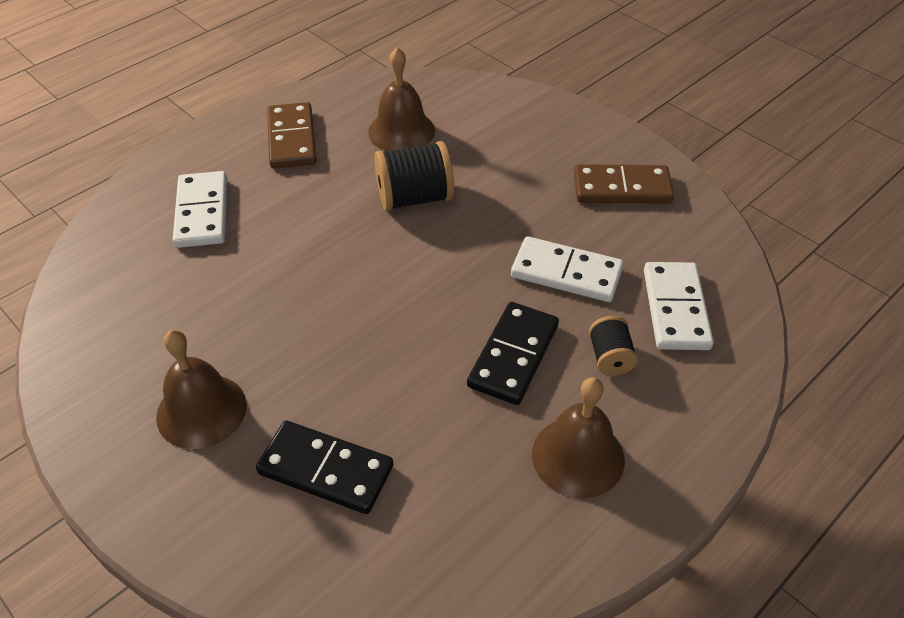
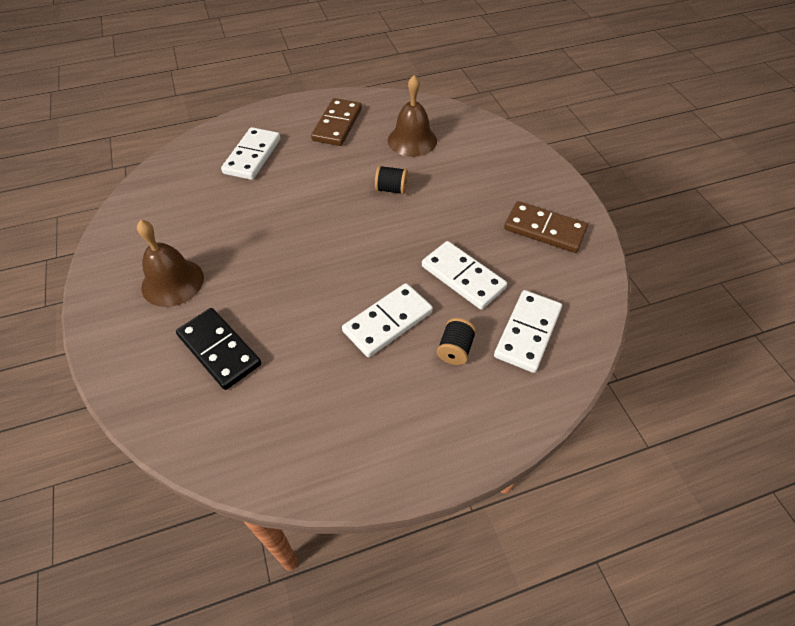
camera: 25 degrees right, 5 degrees up
(414, 198) = (391, 189): black spool -> black spool, size x0.57
(513, 356) = (388, 322): black domino -> white domino
(578, 456) = (386, 410): brown bell -> none

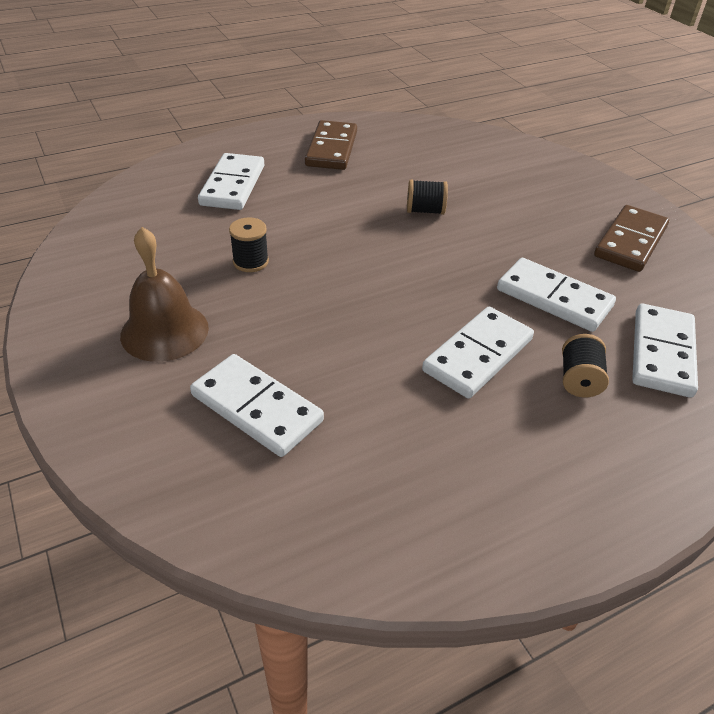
camera: 10 degrees left, 10 degrees down
(219, 350) = (257, 408): black domino -> white domino
(247, 227) = (250, 262): none -> black spool
(412, 140) = (431, 160): brown bell -> none
(544, 230) = (630, 242): brown domino -> brown domino turned 75 degrees counterclockwise

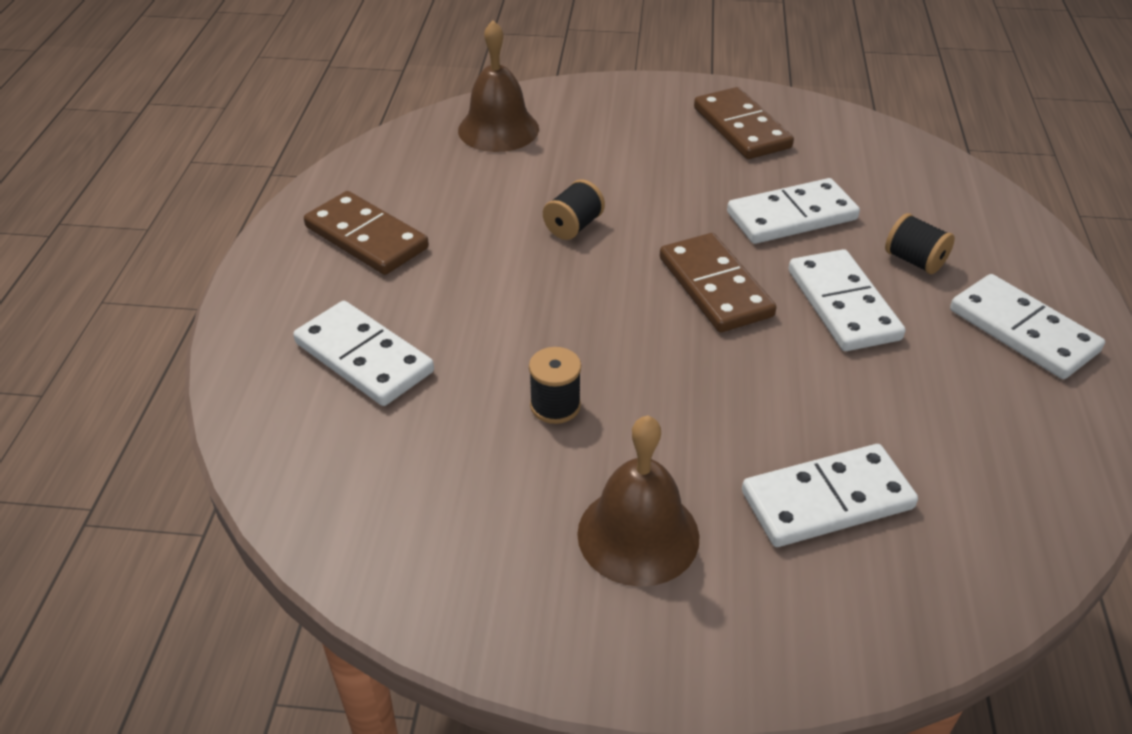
camera: 55 degrees left, 0 degrees up
(430, 288) = (715, 287): none -> brown domino
(487, 151) = (498, 129): none -> brown bell
(662, 353) = (908, 197): white domino -> white domino (1023, 330)

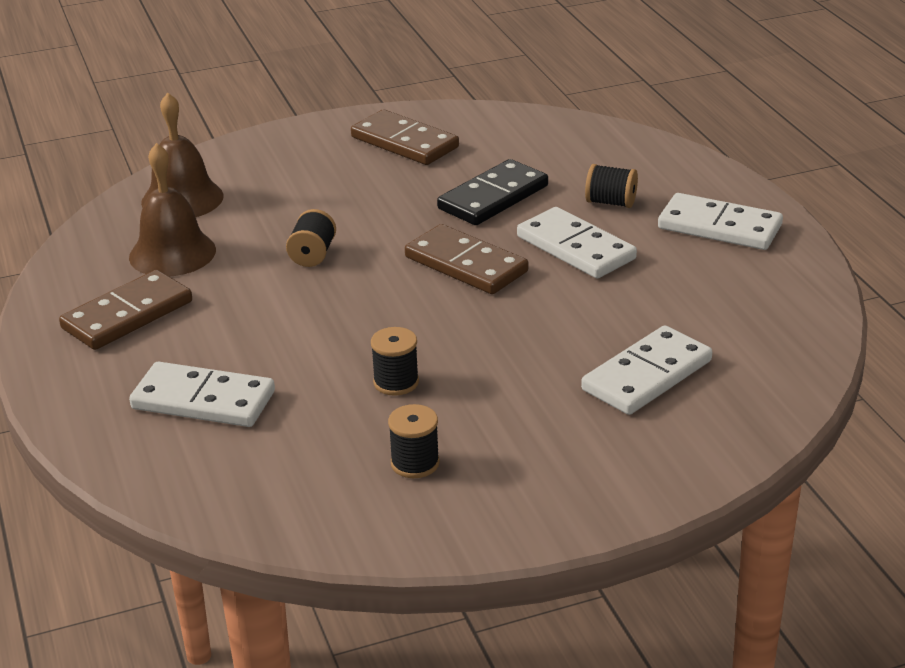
camera: 25 degrees left, 10 degrees down
(366, 238) = (127, 315): brown domino -> brown domino turned 60 degrees counterclockwise
(508, 516) = (415, 463): none -> black spool
(638, 535) = (523, 441): brown bell -> brown bell (172, 253)
(791, 216) = (493, 197): white domino -> black domino

